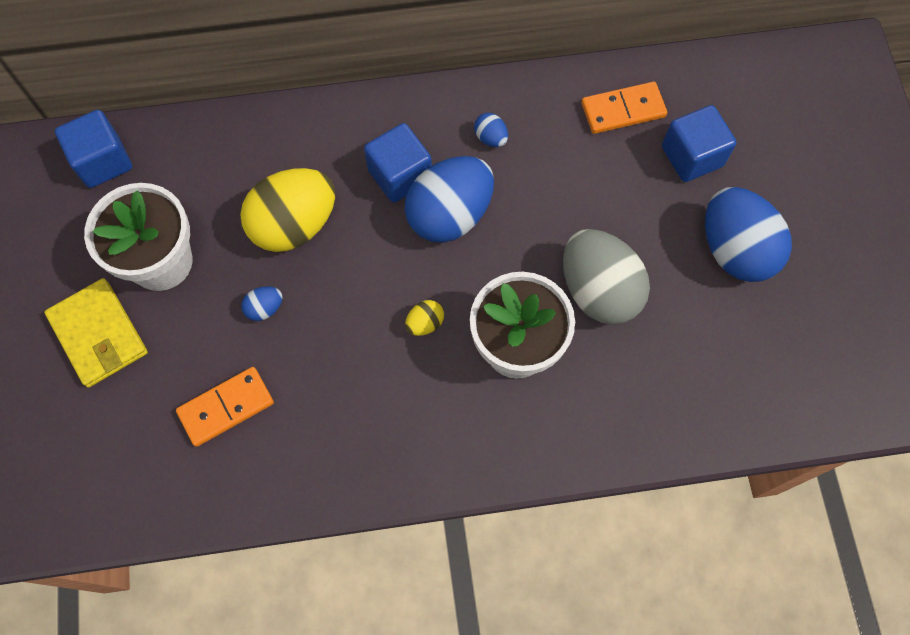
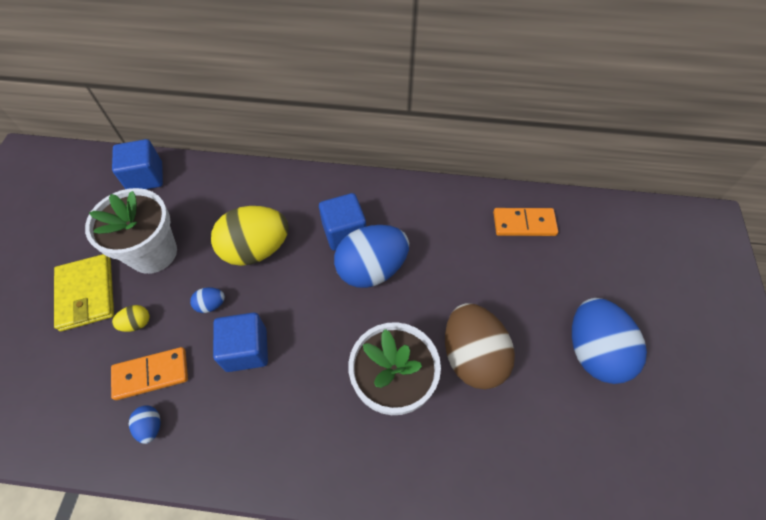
camera: 15 degrees right, 10 degrees down
(425, 323) = (326, 347): yellow egg -> yellow egg (137, 323)
(490, 138) = (419, 221): blue egg -> blue egg (151, 426)
(599, 290) = (472, 356): grey egg -> brown egg
(692, 156) = (571, 269): blue cube -> blue cube (246, 350)

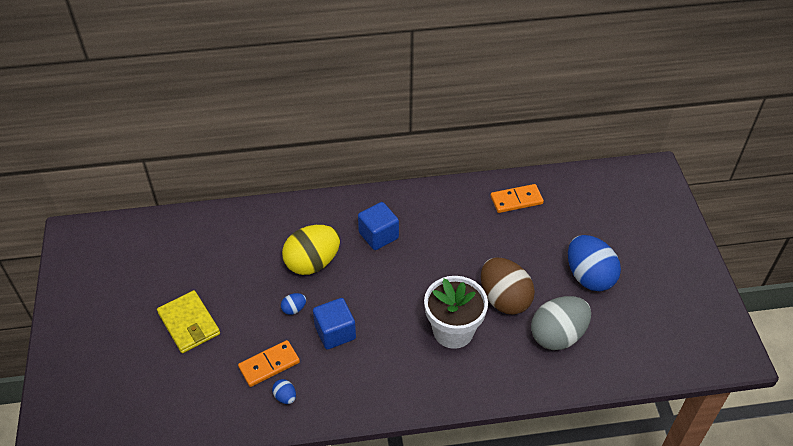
camera: 15 degrees left, 10 degrees down
(137, 323) = (241, 334): yellow egg -> none
(146, 177) = (194, 228): blue cube -> none
(153, 253) = (229, 283): white flower pot -> none
(372, 269) = (410, 257): blue egg -> none
(530, 430) = (557, 335): none -> grey egg

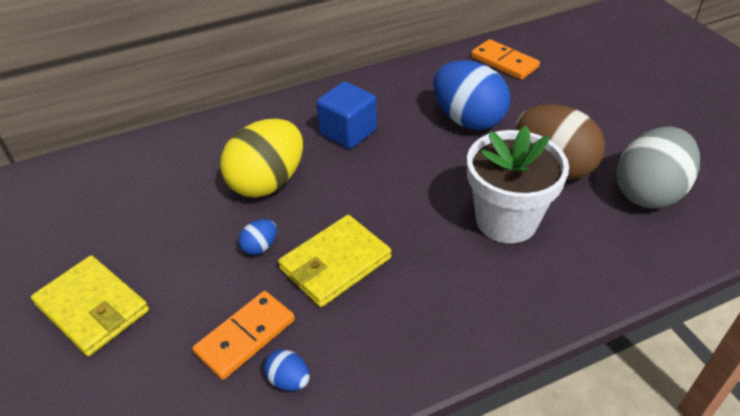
camera: 15 degrees left, 5 degrees down
(335, 332) = (335, 263): blue cube -> yellow wallet
(516, 200) = (504, 62): orange domino -> orange domino turned 75 degrees clockwise
(589, 276) = (642, 119): blue egg -> blue egg (468, 119)

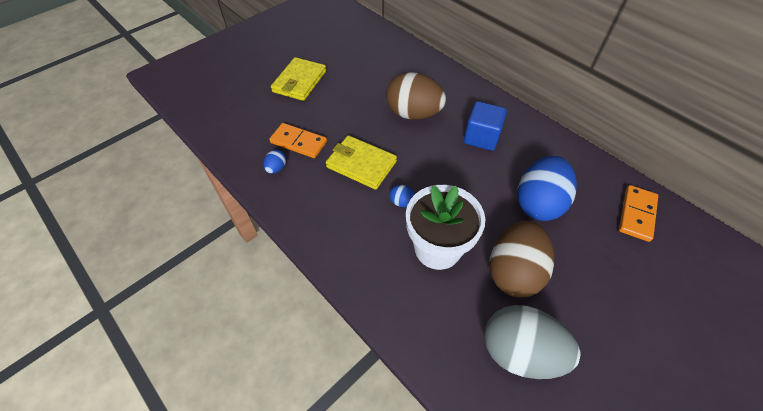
camera: 70 degrees right, 10 degrees up
(260, 247) = (361, 127): blue egg -> blue egg (402, 202)
(267, 182) = (413, 114): yellow egg -> brown egg

